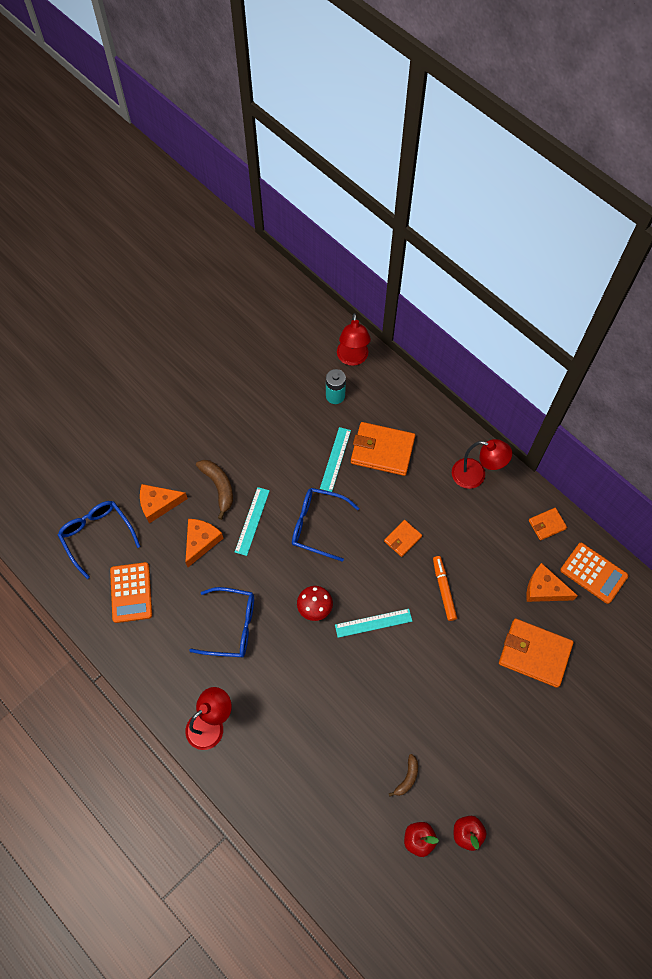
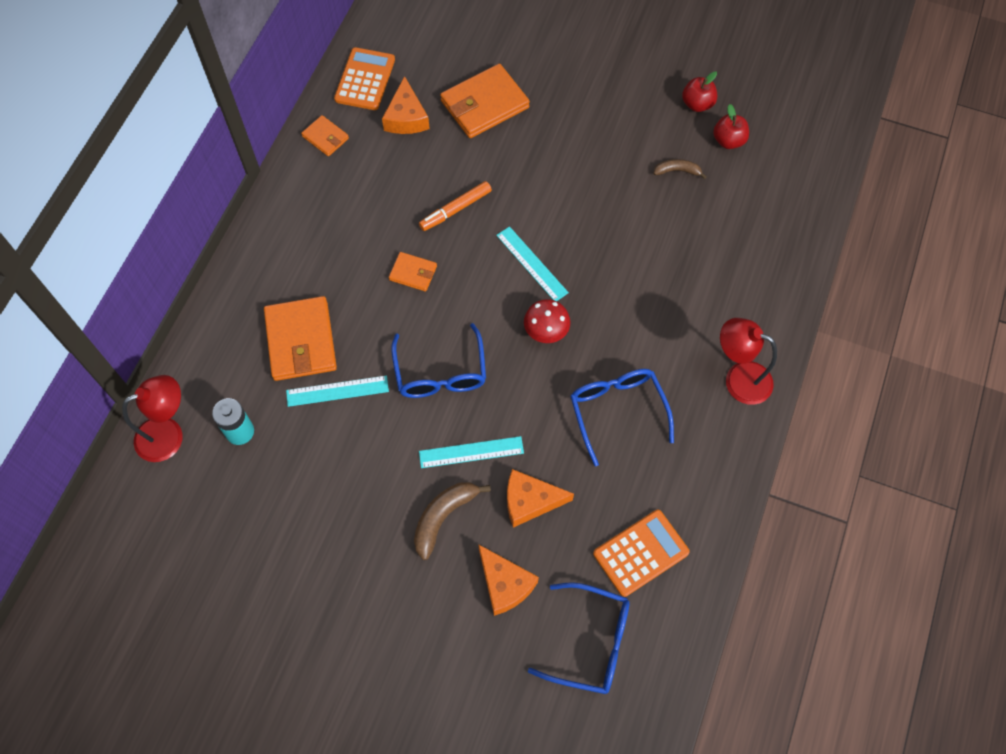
camera: 115 degrees left, 0 degrees up
(97, 536) = (590, 642): blue glasses -> blue glasses turned 105 degrees counterclockwise
(475, 475) = (292, 227): red lamp -> none
(534, 653) = (484, 104): orange wallet -> orange wallet turned 60 degrees clockwise

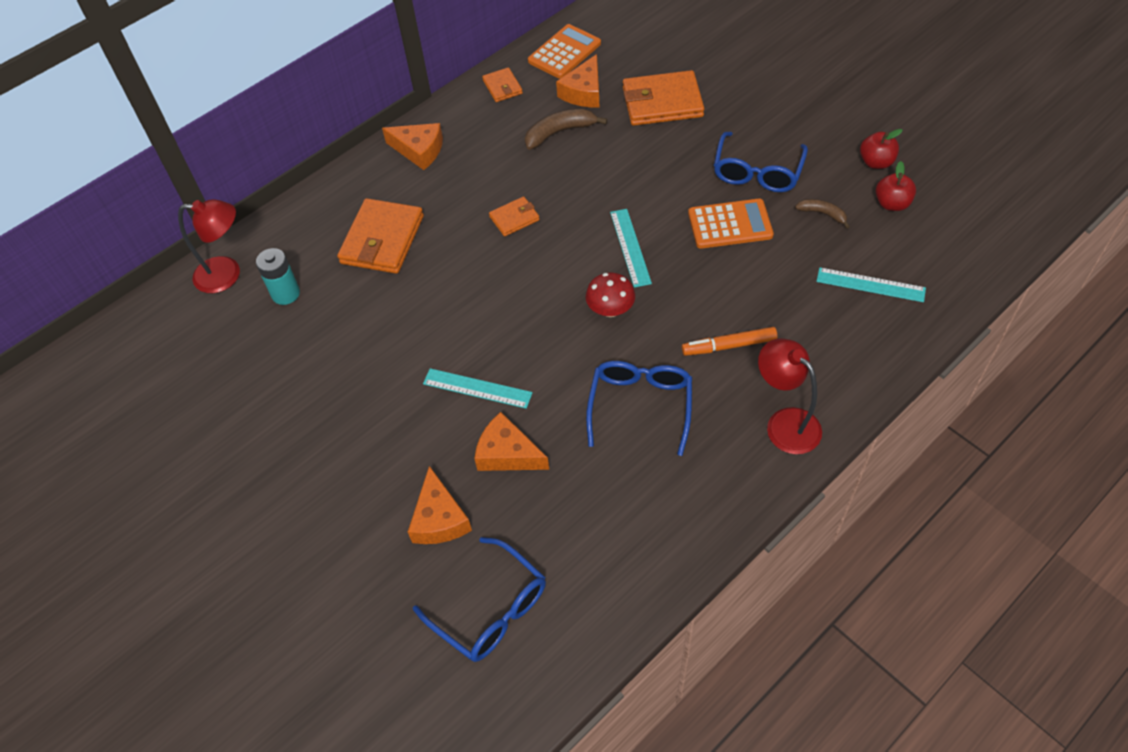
camera: 30 degrees right, 10 degrees down
(282, 234) = (419, 150): none -> orange cheese
(337, 391) = (388, 291): turquoise ruler -> turquoise ruler (870, 285)
(413, 273) = (514, 218): orange wallet -> orange wallet turned 75 degrees counterclockwise
(440, 372) = (490, 309): blue glasses -> blue glasses (757, 172)
(443, 517) = (417, 435): brown banana -> brown banana (559, 132)
(455, 209) = (584, 179): orange marker -> orange marker (729, 346)
(640, 553) = (590, 546): orange calculator -> orange calculator (730, 224)

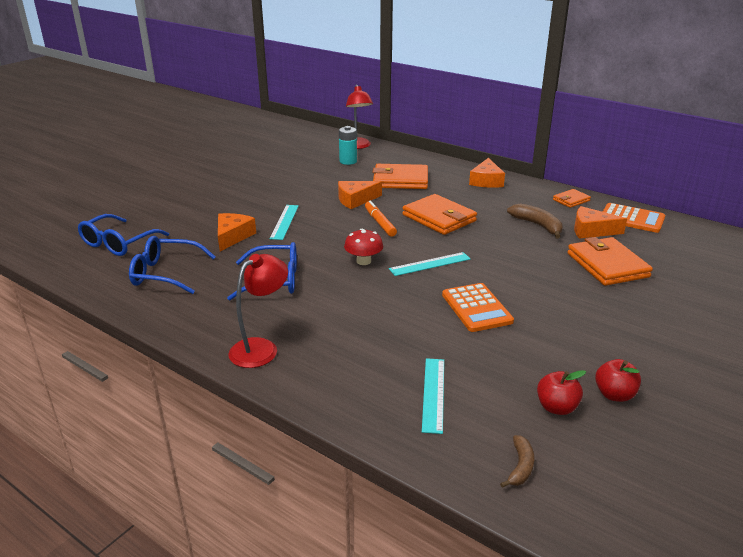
camera: 75 degrees right, 25 degrees down
(439, 518) = (185, 221): orange cheese -> orange cheese (355, 200)
(514, 218) = (439, 218): orange wallet -> orange wallet, size x1.92
(729, 346) = (338, 315): orange marker -> orange marker (380, 223)
(757, 172) = (552, 319): blue glasses -> blue glasses (166, 274)
(822, 214) = (516, 360): brown banana -> brown banana (520, 467)

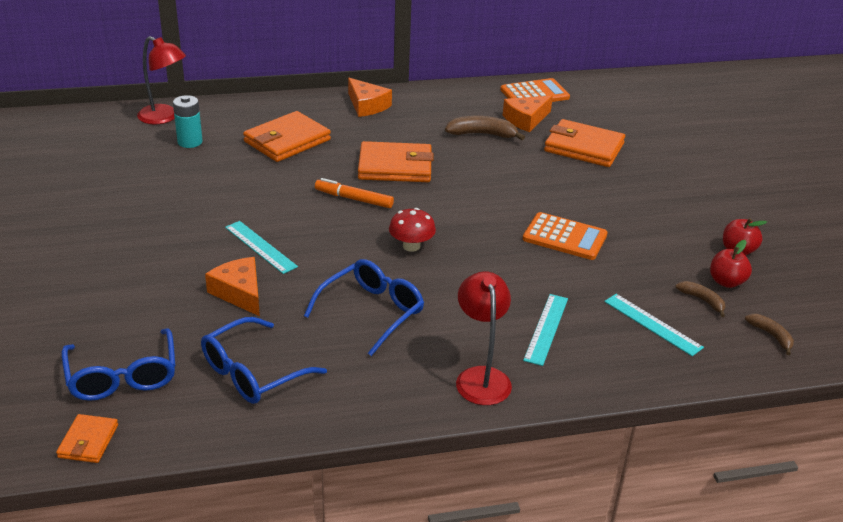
camera: 50 degrees left, 5 degrees up
(355, 200) = (285, 185): orange cheese -> none
(430, 264) = (467, 217): turquoise ruler -> turquoise ruler (546, 329)
(507, 406) = (702, 300): none -> brown banana
(571, 200) = (466, 95): orange wallet -> orange wallet (88, 441)

